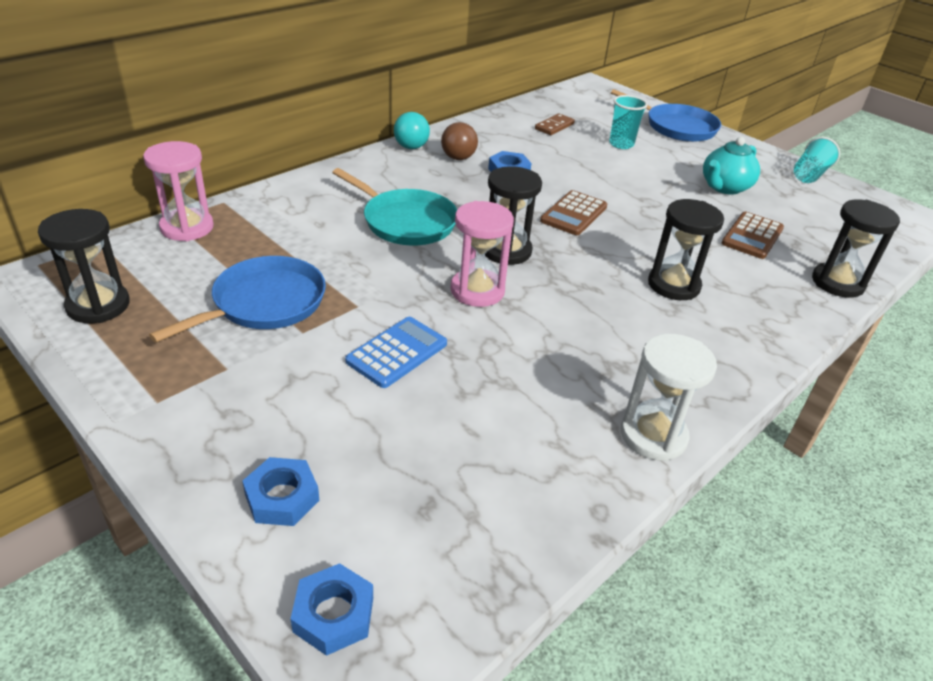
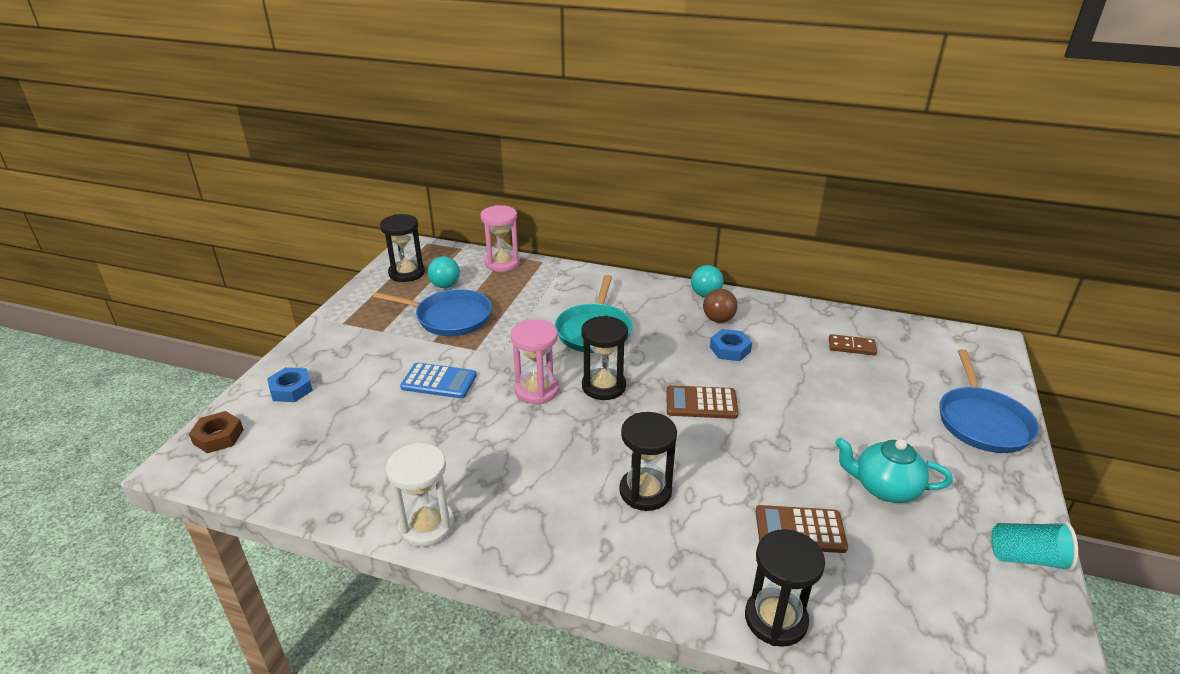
camera: 65 degrees right, 5 degrees down
(180, 284) = (445, 286): none -> turquoise ball
(333, 614) = (218, 436): blue nut -> brown nut
(621, 144) = (877, 395): turquoise cup -> none

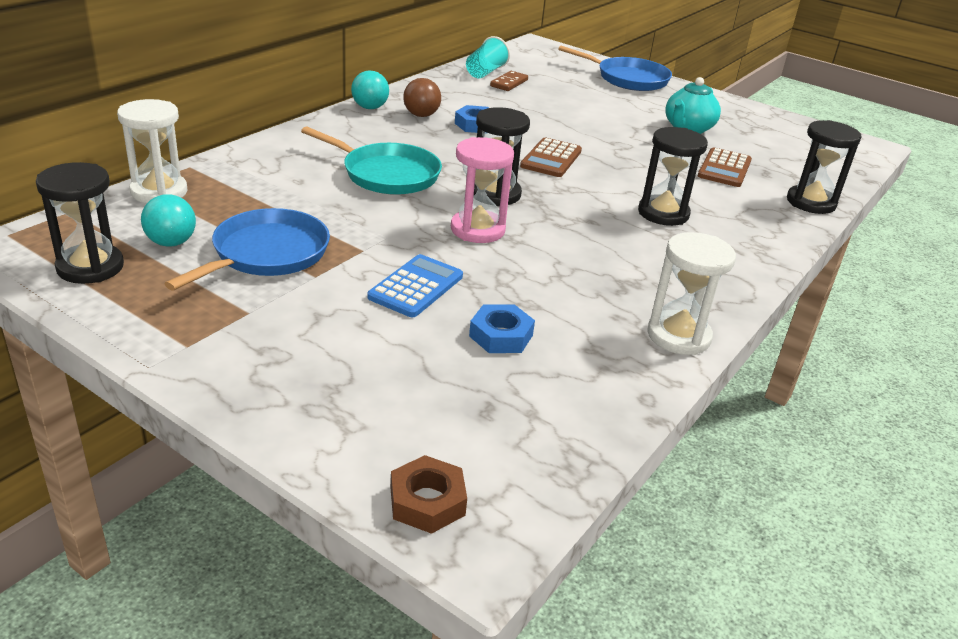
camera: 75 degrees left, 0 degrees up
(291, 389) = (344, 414): blue nut -> blue nut (501, 336)
(502, 263) = (159, 192): pink hourglass -> white hourglass
(1026, 558) = (763, 114): turquoise cup -> turquoise cup (485, 72)

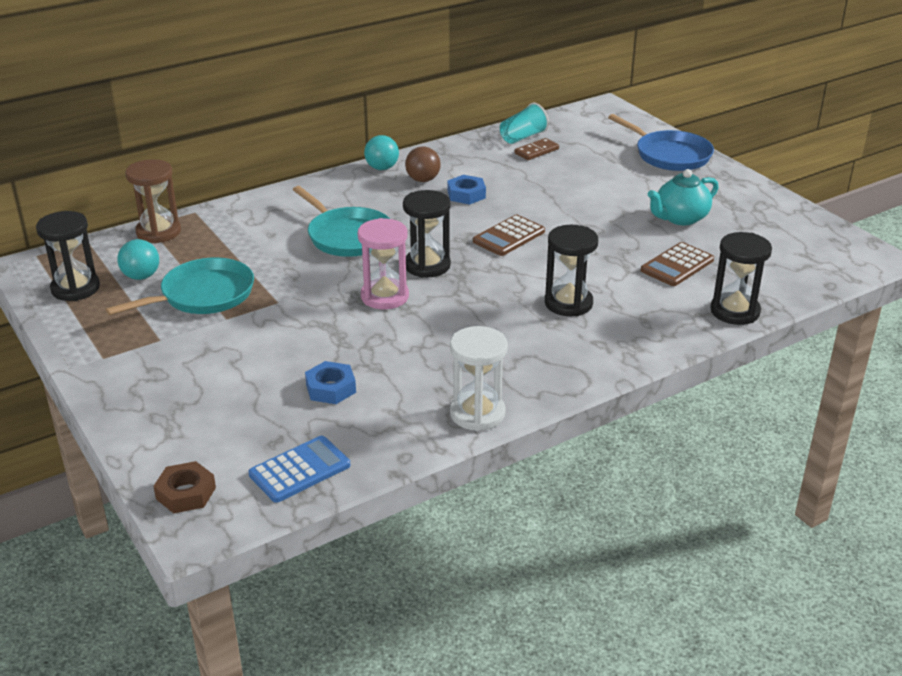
camera: 25 degrees right, 0 degrees up
(159, 192) = (158, 232): white hourglass -> brown hourglass
(267, 254) = (203, 295): blue pan -> turquoise pan
(416, 287) = (296, 338): blue calculator -> blue calculator (299, 470)

